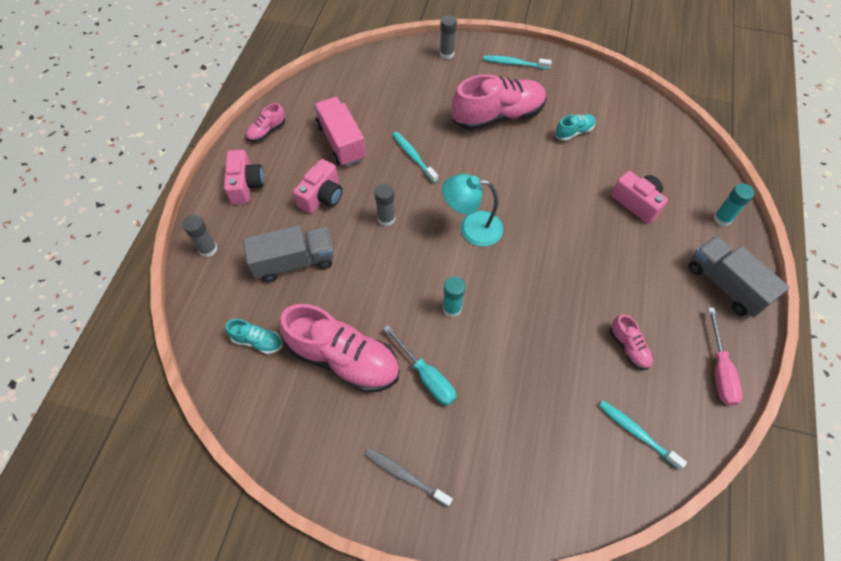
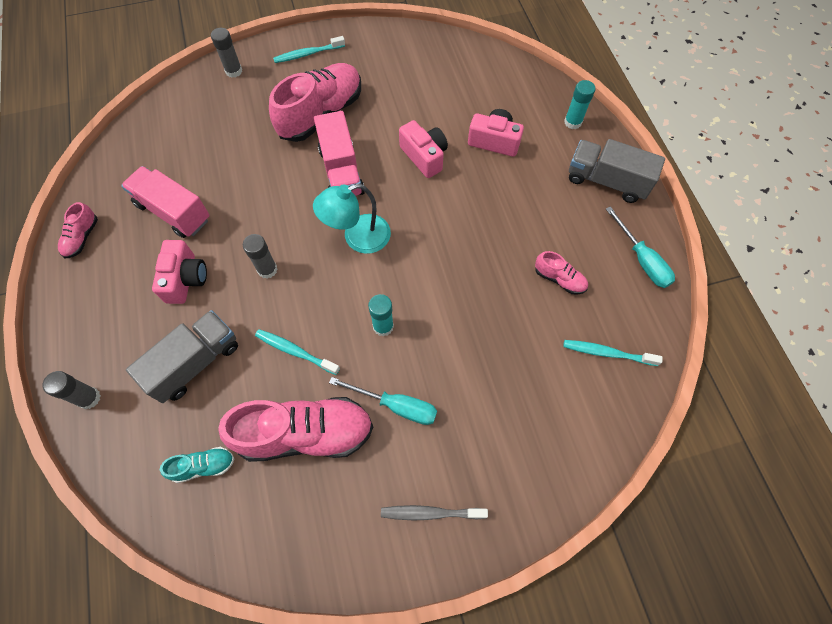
camera: 30 degrees left, 5 degrees up
(246, 185) = (92, 307): pink camera -> pink camera (424, 156)
(413, 157) = (259, 193): turquoise toothbrush -> turquoise toothbrush (295, 351)
(488, 169) = (341, 171): none -> pink truck
(574, 132) = (401, 99): turquoise shoe -> none
(719, 370) = (642, 260): pink screwdriver -> turquoise screwdriver

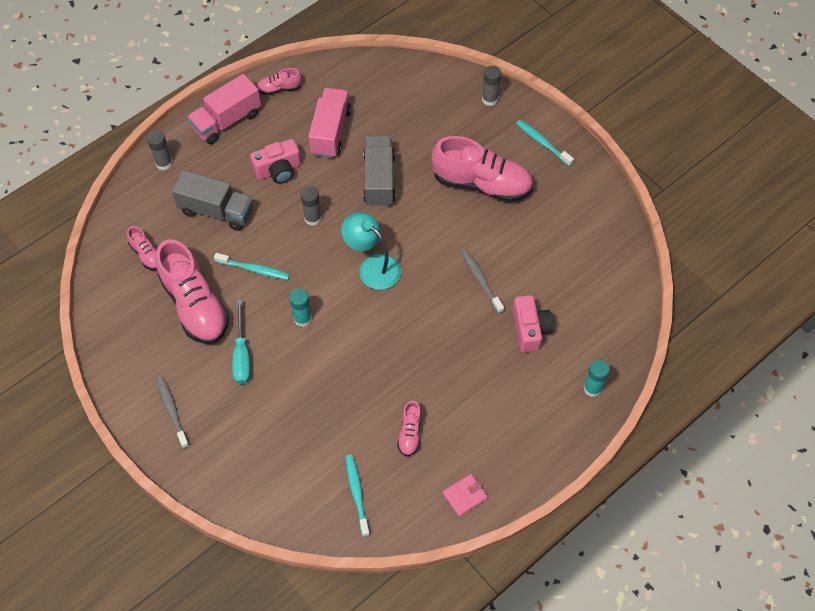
camera: 65 degrees right, 5 degrees down
(203, 466) = (147, 254): turquoise shoe -> pink shoe
(295, 351) = (254, 269): turquoise toothbrush -> turquoise toothbrush turned 105 degrees clockwise
(341, 171) = (431, 225): pink truck -> pink truck (227, 121)
(424, 156) = (481, 281): pink camera -> grey toothbrush
(606, 181) = (537, 440): grey truck -> grey truck (379, 180)
(642, 260) = (464, 496): turquoise screwdriver -> pink wallet

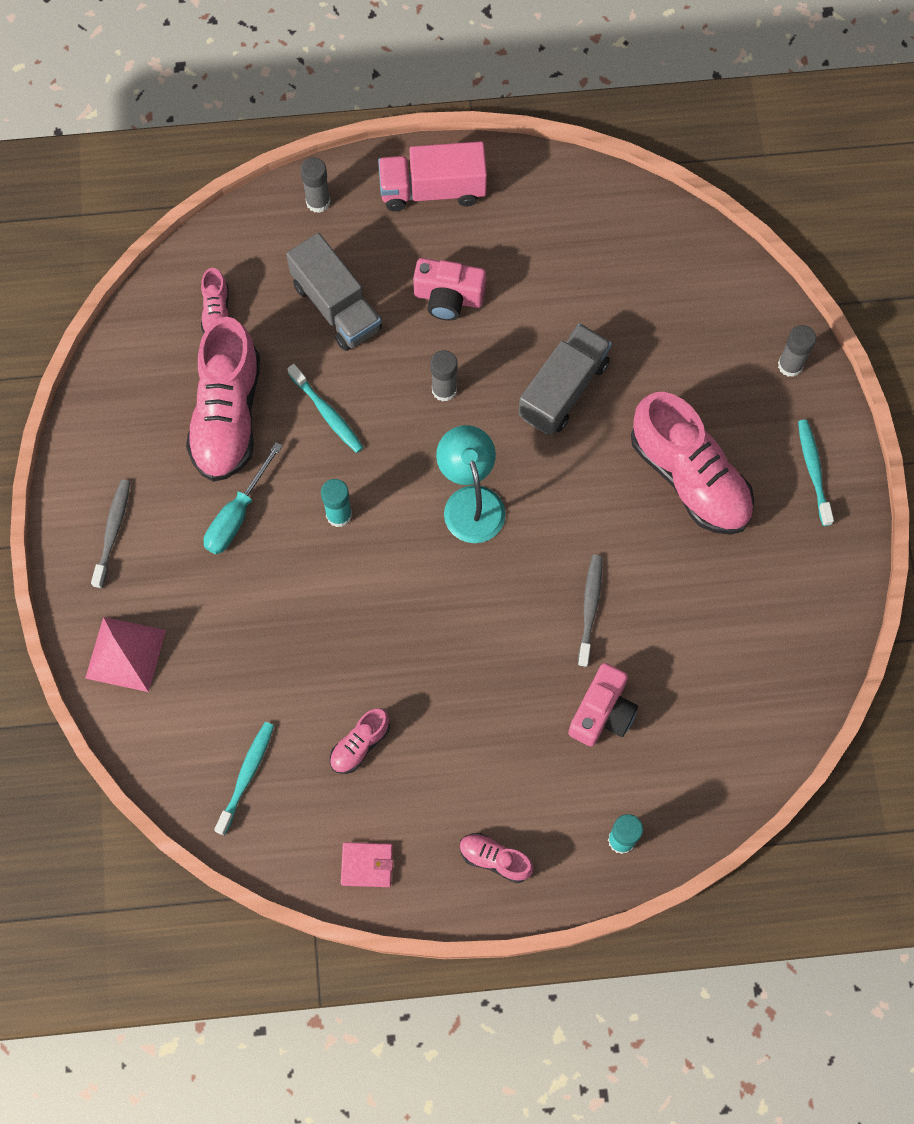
camera: 35 degrees right, 10 degrees up
(231, 473) = (125, 654): none -> pink pyramid
(279, 88) = (529, 184): pink shoe -> pink shoe (495, 859)
(330, 132) = (550, 285): pink truck -> none

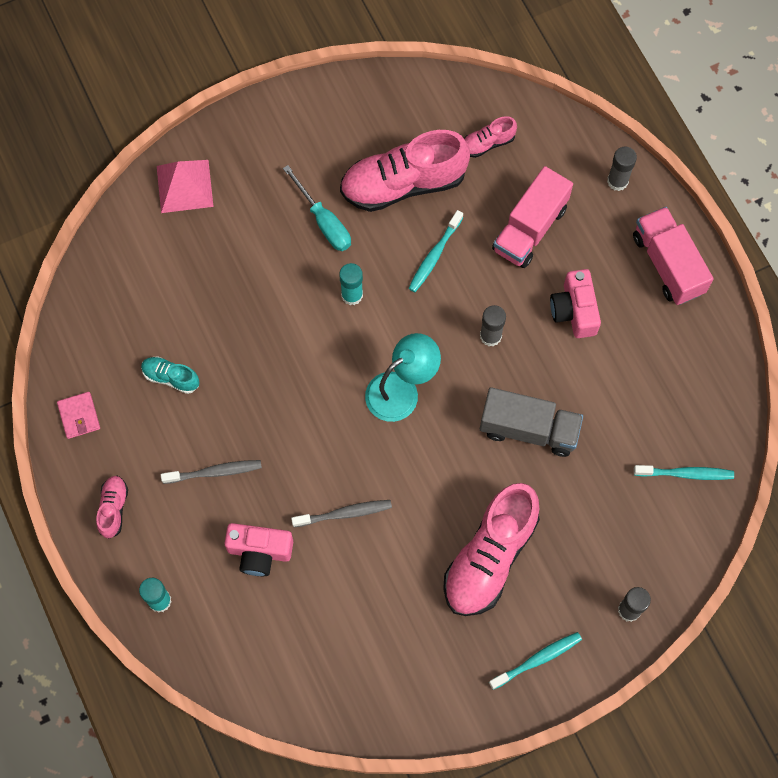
camera: 70 degrees right, 0 degrees up
(112, 532) = (277, 140): grey toothbrush -> grey toothbrush (214, 472)
(237, 515) = (324, 221): turquoise screwdriver -> turquoise screwdriver turned 135 degrees counterclockwise
(246, 775) = (120, 305): turquoise toothbrush -> turquoise toothbrush (685, 473)
(336, 306) = (530, 229): grey truck -> pink truck
(360, 745) = (171, 377): pink shoe -> turquoise shoe

